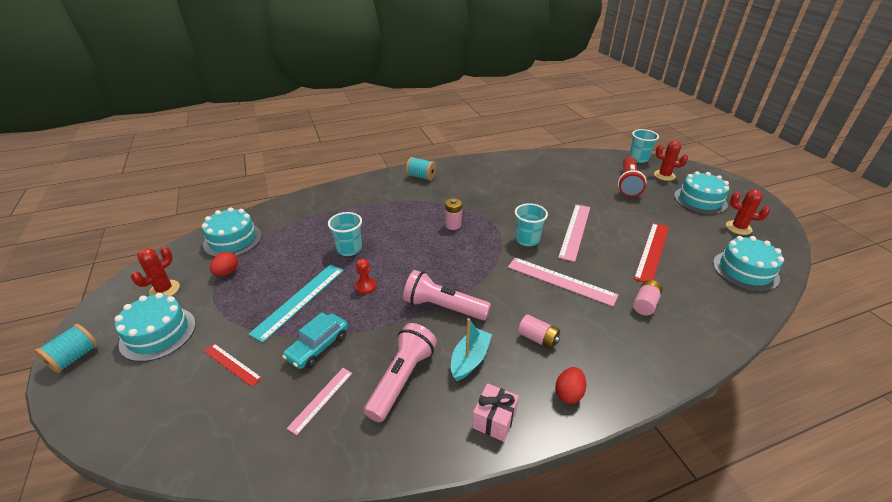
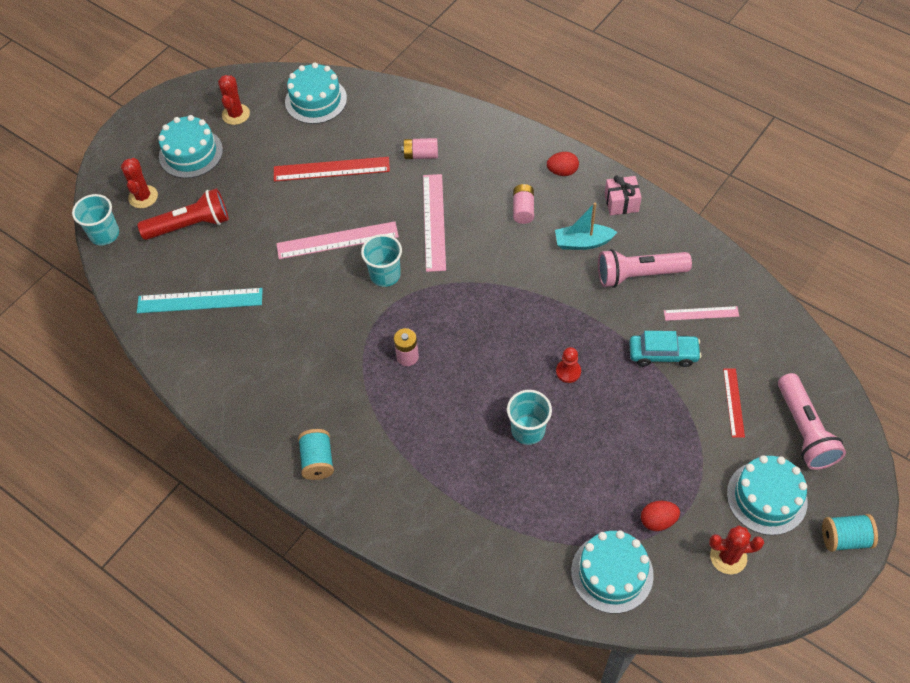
camera: 120 degrees left, 20 degrees up
(299, 300) = (631, 413): turquoise ruler -> turquoise ruler (200, 300)
(443, 307) = (542, 292): pink flashlight -> pink flashlight (804, 430)

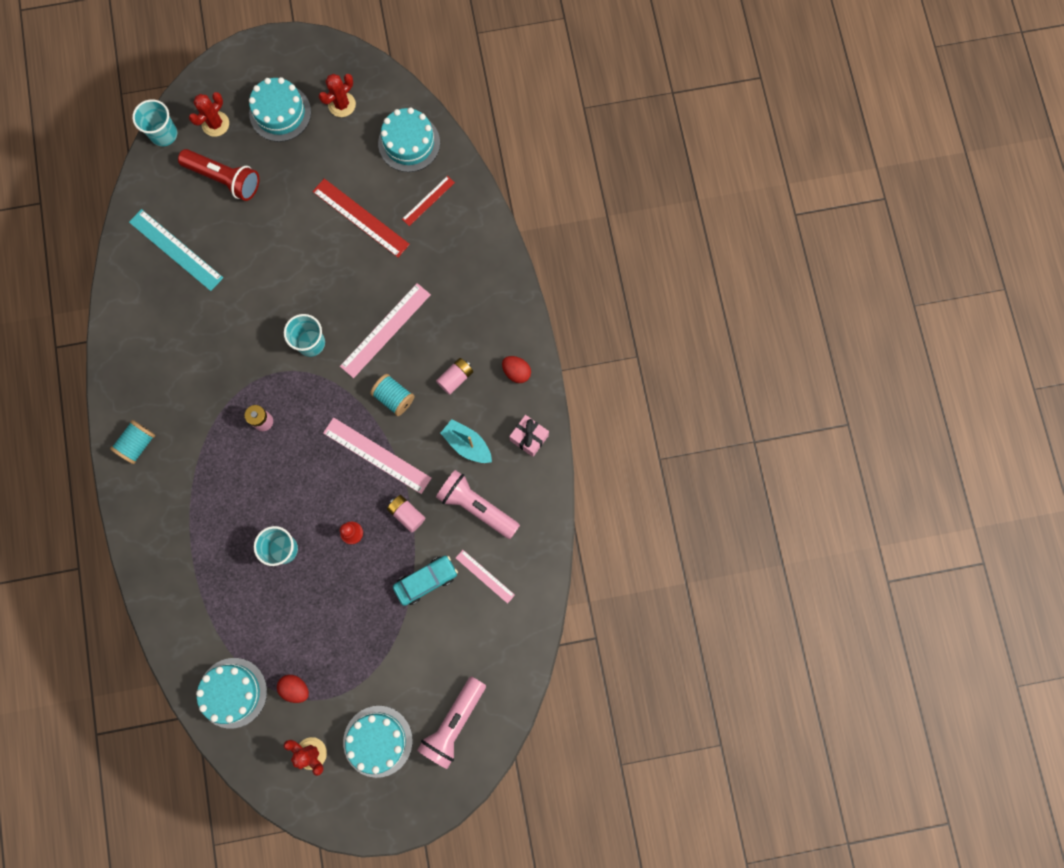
camera: 40 degrees right, 20 degrees up
(337, 240) = (307, 284): pink ruler -> pink ruler (377, 455)
(421, 155) = (433, 263): pink battery -> pink battery (407, 514)
(663, 354) = (426, 581): turquoise car -> turquoise car turned 75 degrees counterclockwise
(733, 402) = (431, 659): red ruler -> red ruler (428, 200)
(844, 538) = (394, 814): turquoise spool -> turquoise spool (394, 397)

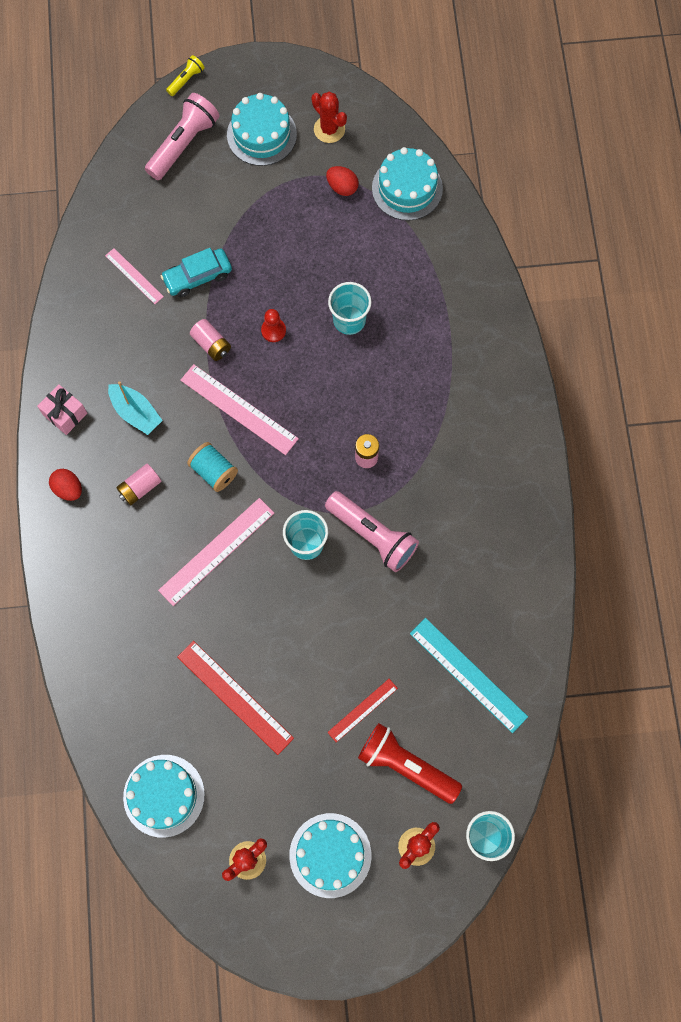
camera: 175 degrees left, 5 degrees down
(138, 444) = (510, 444): turquoise spool -> none
(428, 200) = (148, 713): red ruler -> red ruler (362, 710)
(459, 799) = (186, 80): none -> yellow flashlight
(476, 506) = (134, 346): pink flashlight -> pink flashlight (372, 535)

